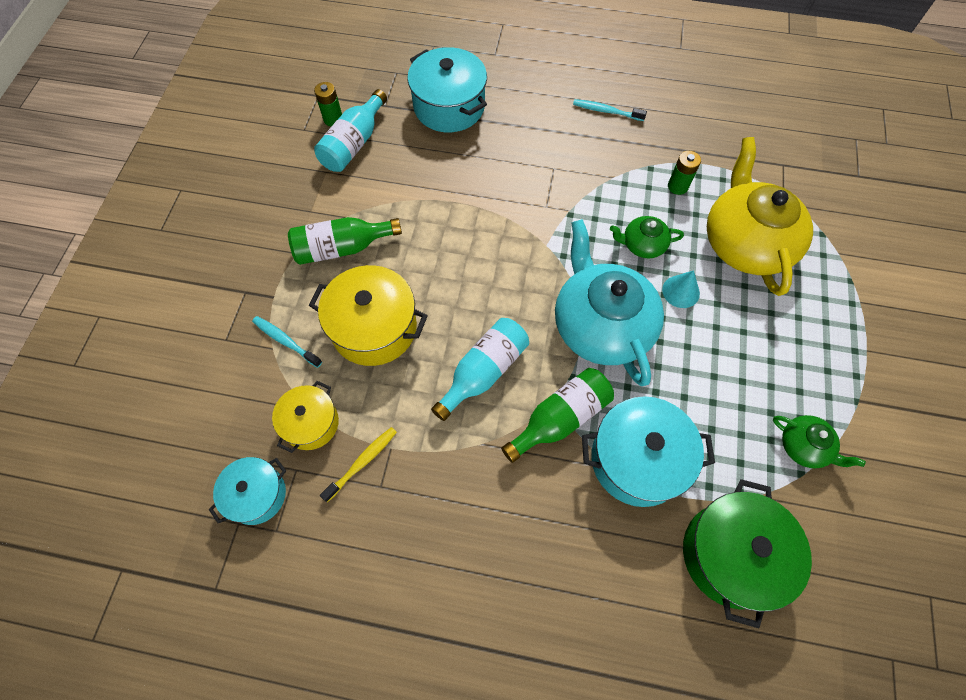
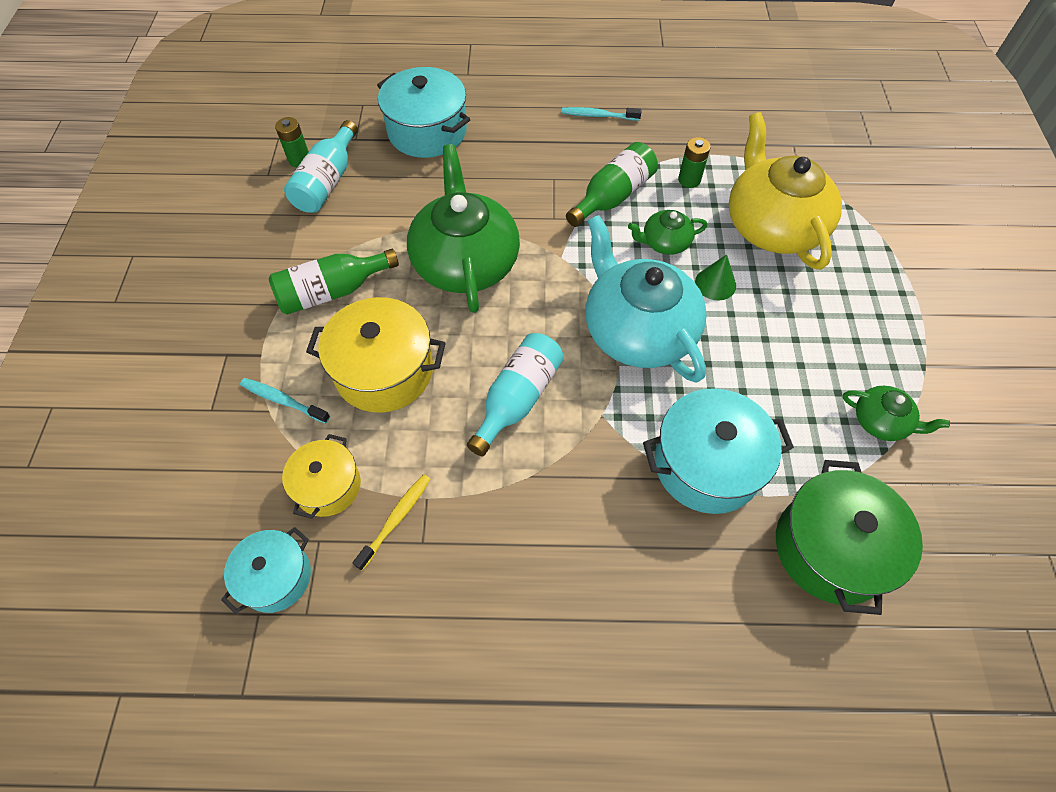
camera: 10 degrees left, 5 degrees down
(461, 237) = (465, 262): none -> green teapot
(560, 418) = (613, 435): green bottle -> green bottle (612, 197)
(681, 291) = (715, 284): turquoise cone -> green cone

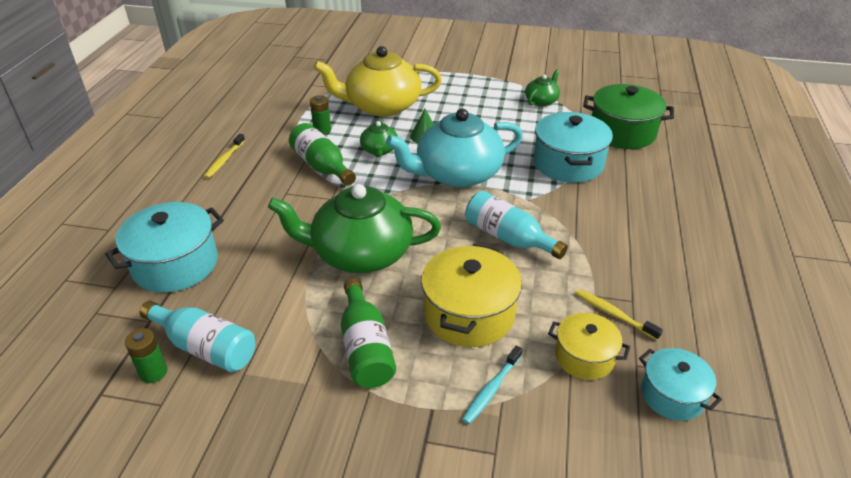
camera: 80 degrees left, 20 degrees down
(598, 116) = (225, 160): turquoise toothbrush -> yellow toothbrush

